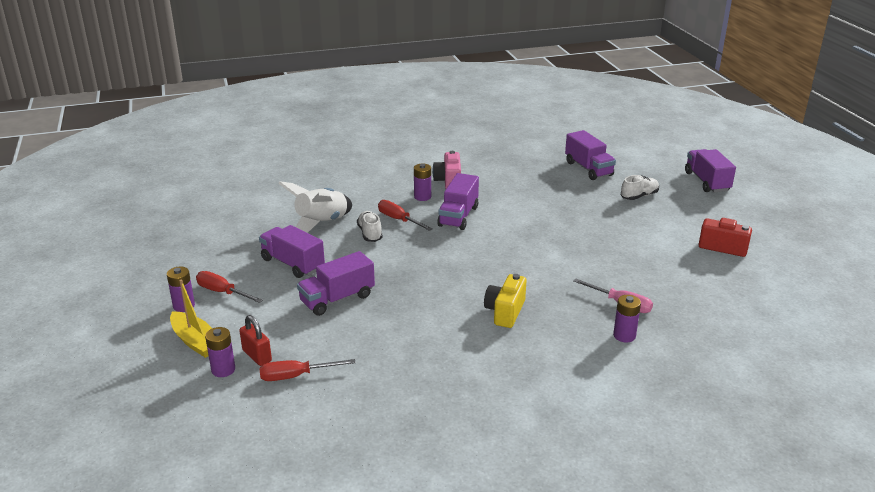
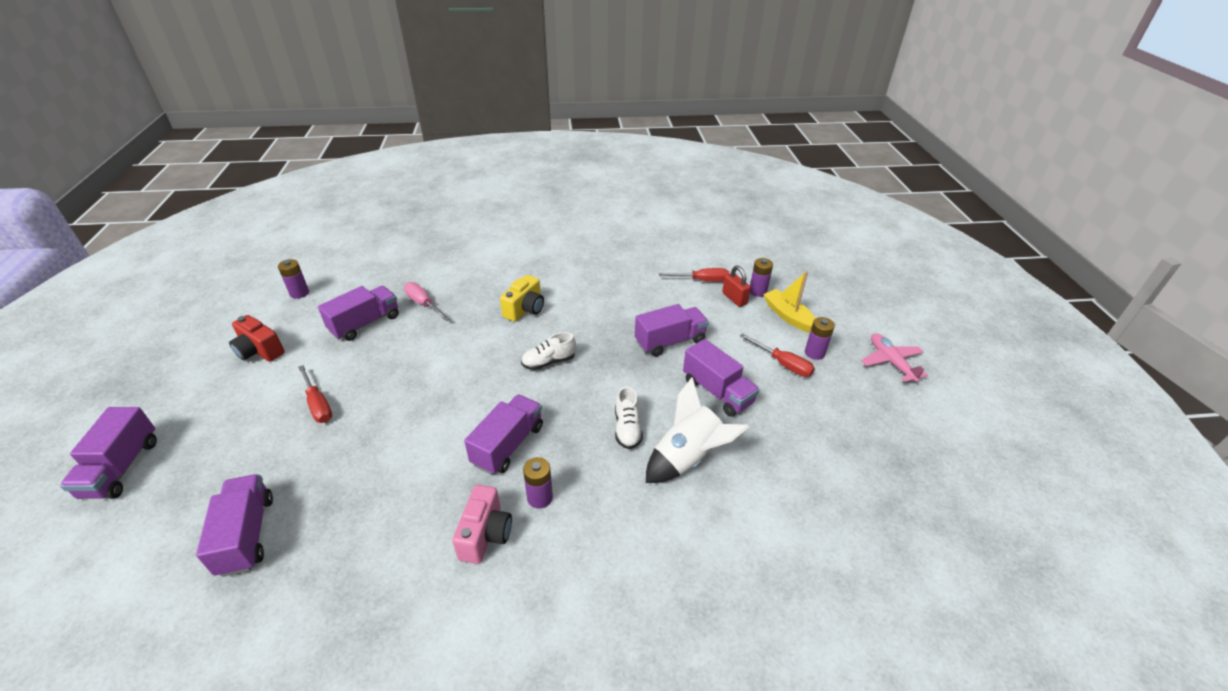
camera: 170 degrees left, 10 degrees up
(106, 307) = (890, 362): none -> pink plane
(399, 220) = (586, 450): red screwdriver -> red screwdriver (318, 404)
(624, 335) = (446, 279): purple battery -> purple battery (299, 293)
(639, 196) = (248, 450): white shoe -> white shoe (549, 362)
(658, 278) = (365, 324): none -> purple truck

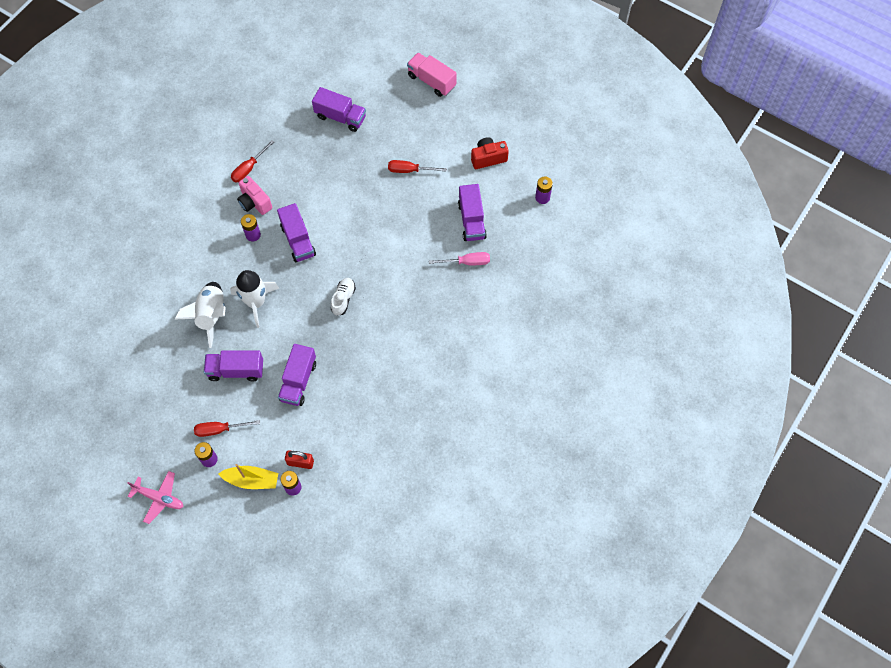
camera: 130 degrees right, 25 degrees up
(121, 468) = (431, 81): purple truck -> pink truck
(525, 309) = (408, 318): yellow camera -> none
(627, 428) = (256, 302): white shoe -> white rocket
(702, 280) = (339, 459): red screwdriver -> red screwdriver (249, 168)

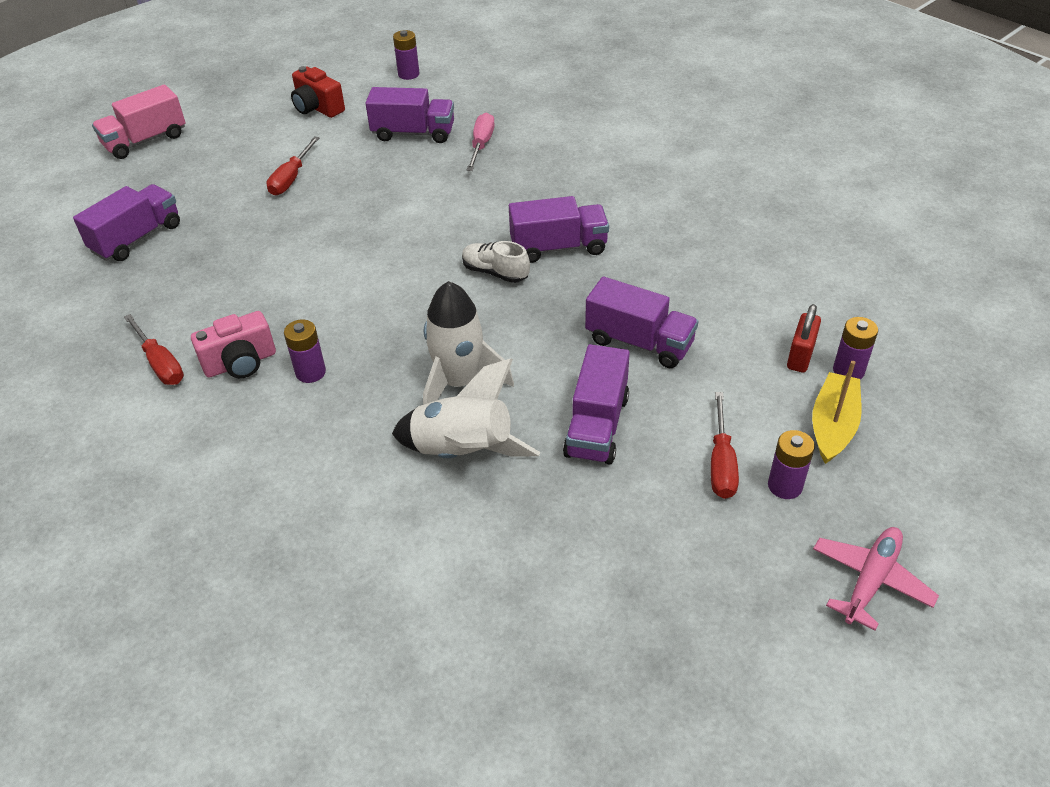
camera: 75 degrees left, 20 degrees down
(298, 240) = (354, 314): purple truck -> purple truck (558, 247)
(488, 158) = (317, 108): red camera -> red camera turned 45 degrees counterclockwise

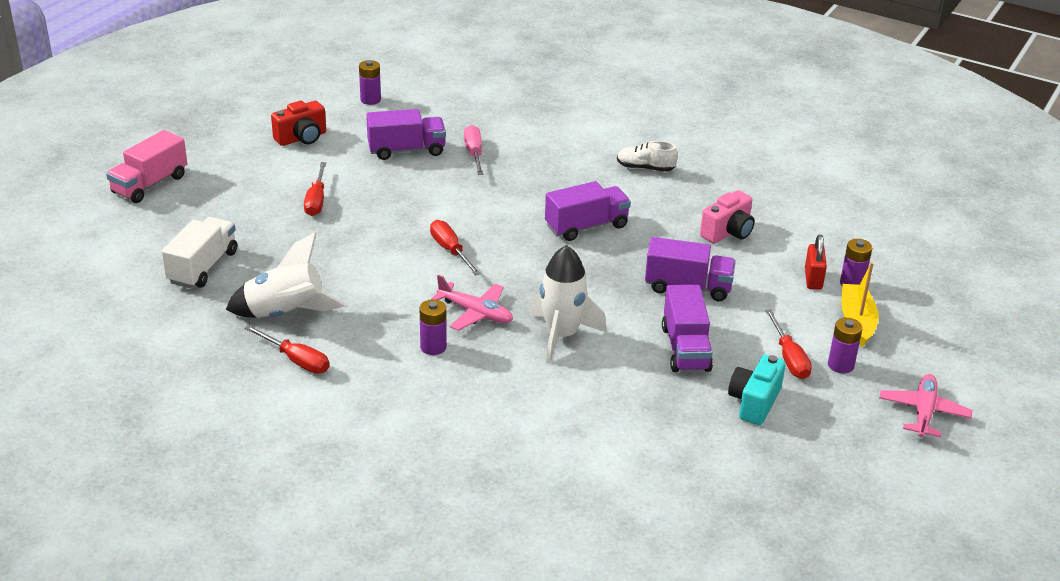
camera: 20 degrees left, 10 degrees down
(137, 238) = (203, 267): purple truck -> white truck
(240, 363) = (368, 349): pink camera -> pink camera (728, 232)
(317, 108) = (302, 138): red camera -> red camera turned 60 degrees counterclockwise
(380, 337) = (476, 313): none -> pink plane
(394, 255) = (450, 250): none -> red screwdriver
(463, 452) = (592, 382): white rocket -> white rocket (285, 314)
(495, 272) = (544, 252): white shoe -> white shoe (645, 168)
(648, 519) = (754, 402): none -> turquoise camera

